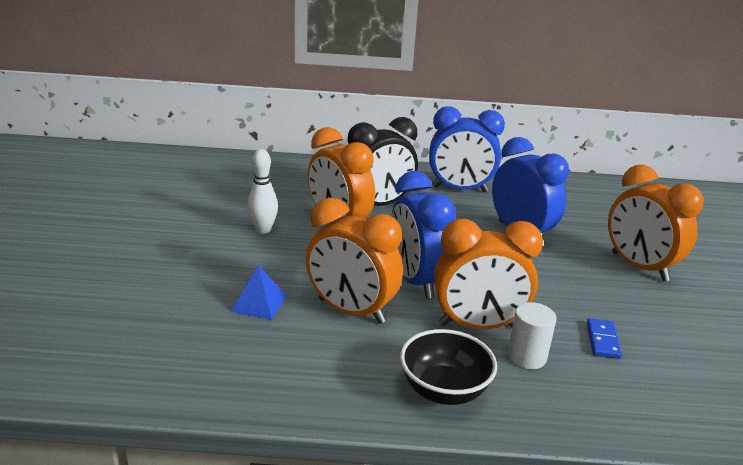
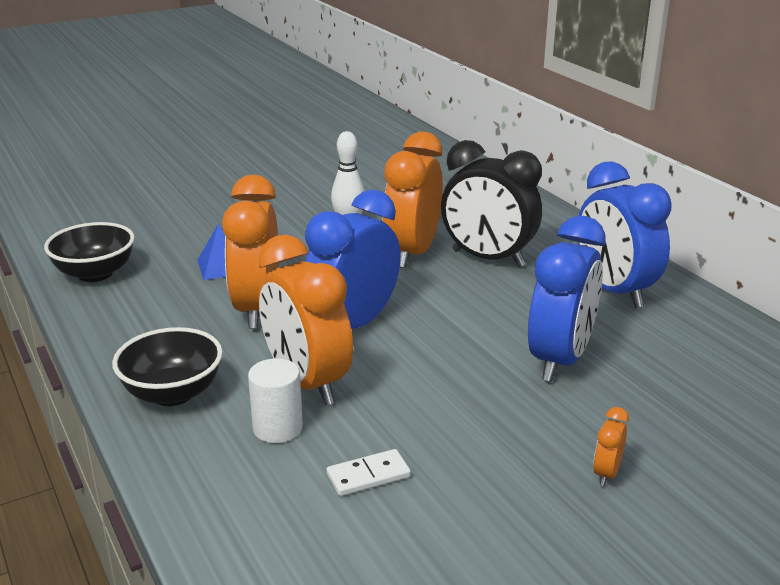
camera: 60 degrees right, 0 degrees up
(183, 374) = (95, 273): none -> black bowl
(603, 340) = (368, 476): blue domino -> white domino
(639, 267) = (606, 473): orange clock -> orange clock, size x0.41

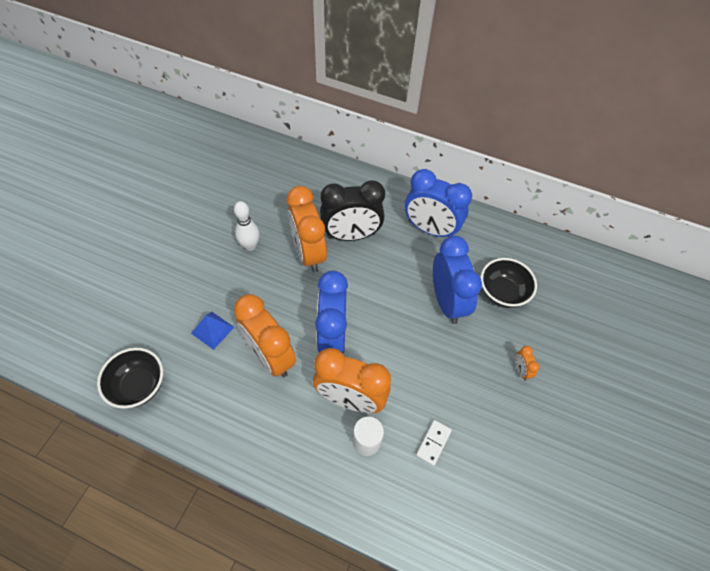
camera: 40 degrees left, 30 degrees up
(173, 393) = (291, 454): black bowl -> black bowl (502, 293)

